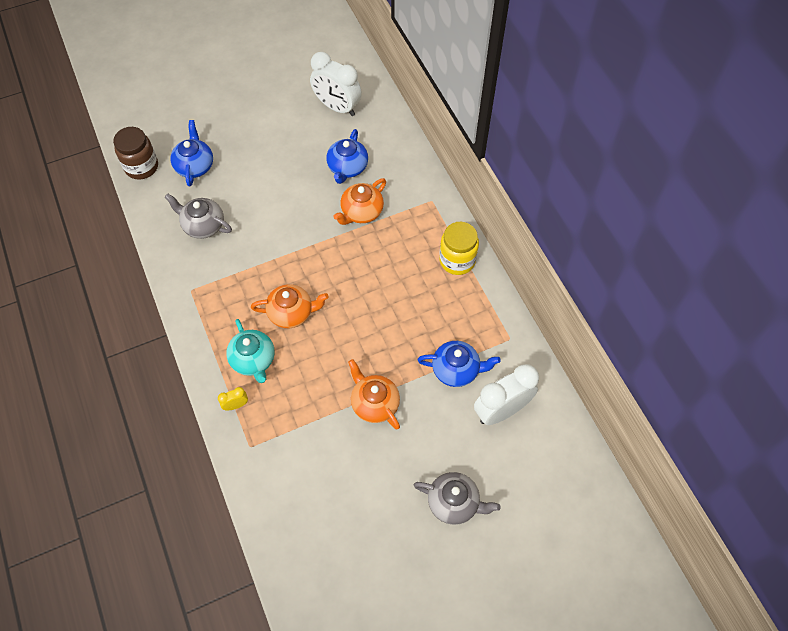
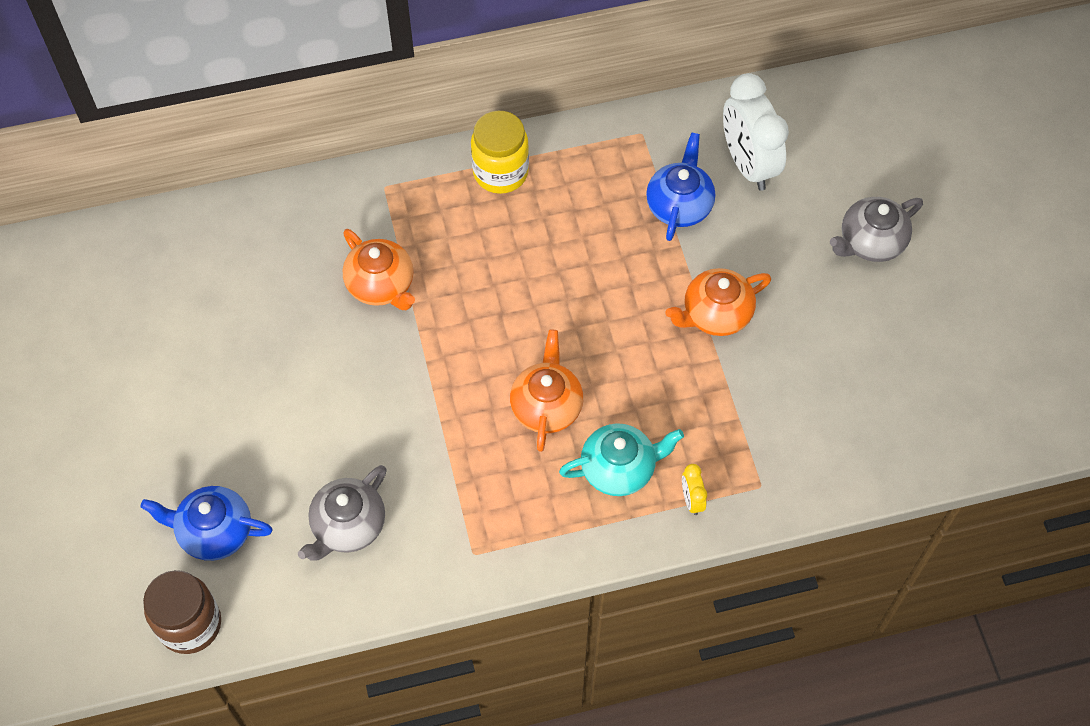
camera: 80 degrees left, 0 degrees up
(337, 107) = (153, 291): white clock -> none
(347, 168) = (287, 293): blue teapot -> none
(454, 502) = (870, 242): grey teapot -> grey teapot turned 150 degrees counterclockwise

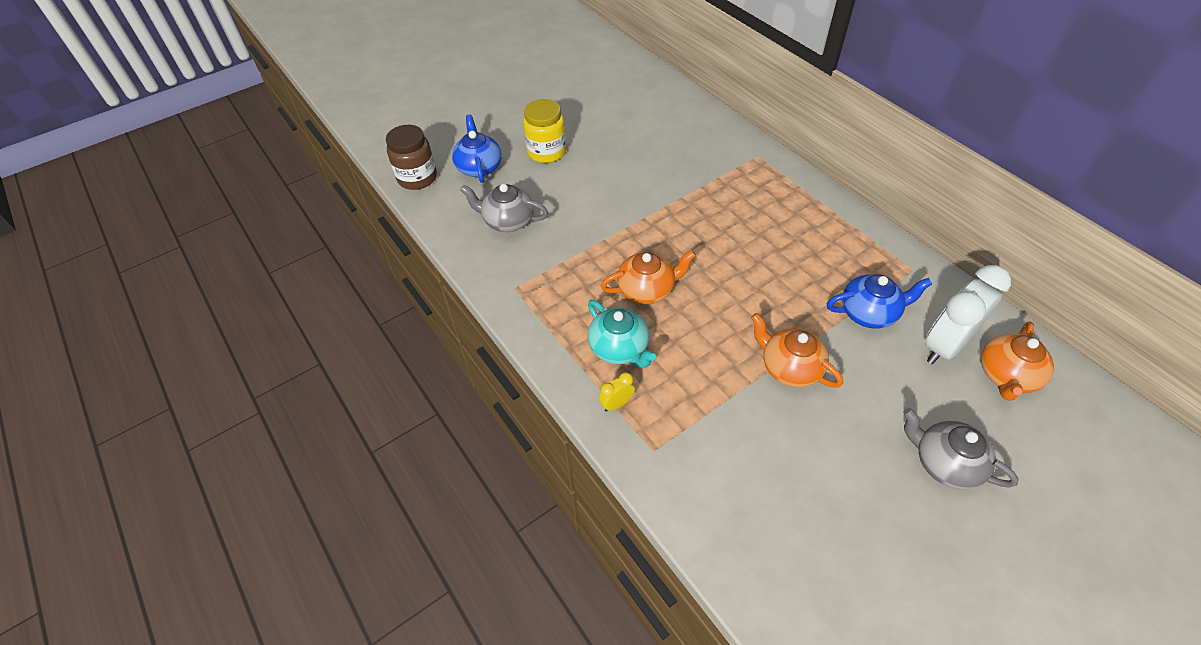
camera: 70 degrees right, 10 degrees down
(381, 285) = (685, 179): orange teapot -> orange teapot (1006, 376)
(500, 172) = (813, 205): yellow jar -> yellow jar (546, 152)

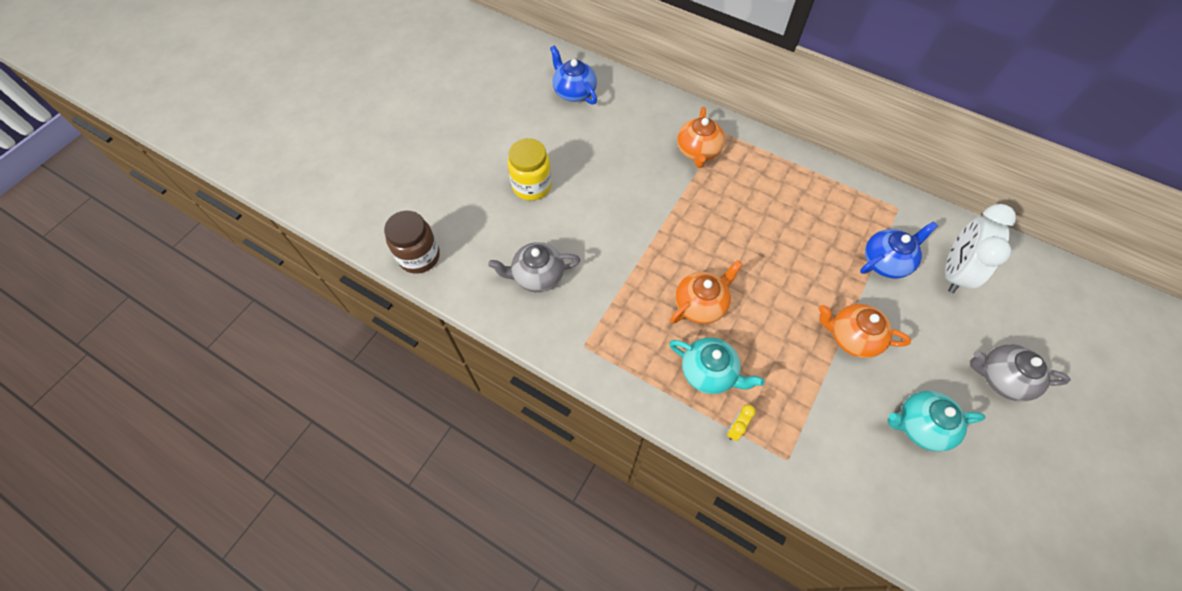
camera: 25 degrees left, 10 degrees up
(479, 167) = (475, 224): blue teapot -> blue teapot (574, 92)
(819, 473) = (921, 426): none -> turquoise teapot
(1006, 376) = (1007, 282): orange teapot -> orange teapot (698, 151)

